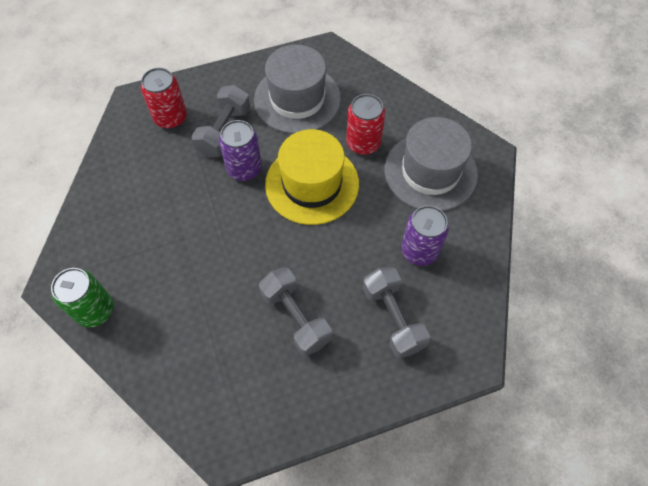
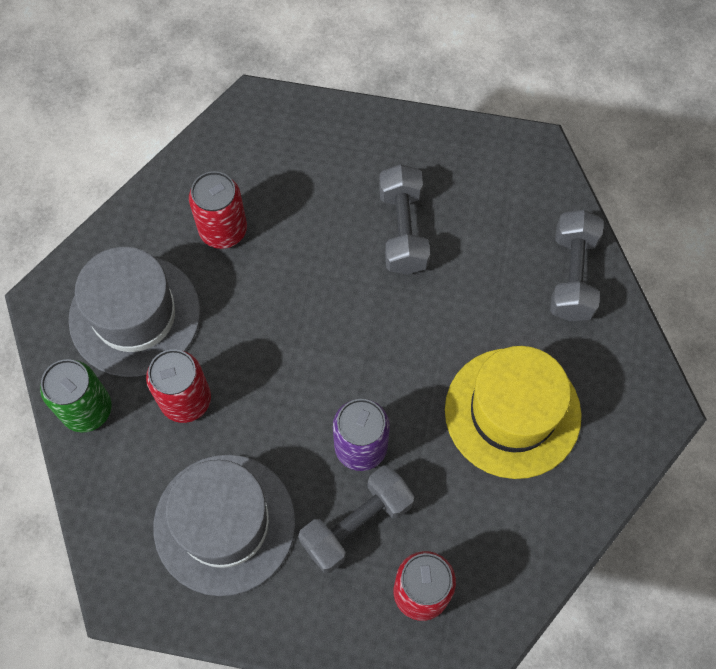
camera: 150 degrees left, 5 degrees up
(95, 310) = (621, 352): green can -> green can (87, 409)
(312, 184) = (288, 377): yellow hat -> yellow hat (512, 412)
(393, 318) = (303, 179): grey dumbbell -> grey dumbbell (572, 276)
(419, 251) = (223, 230): purple can -> red can

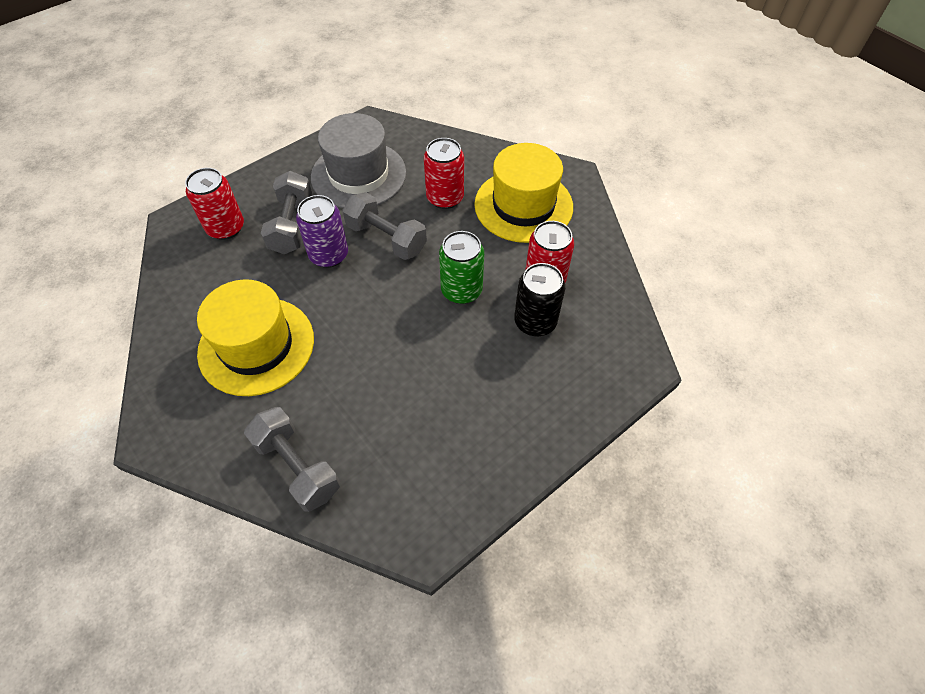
camera: 130 degrees right, 10 degrees down
(87, 409) = (484, 157): green can -> green can (461, 290)
(135, 315) = (523, 205): grey hat -> yellow hat
(279, 206) = (535, 322): none -> black can
(402, 230) = (445, 382): grey dumbbell -> grey dumbbell (386, 238)

